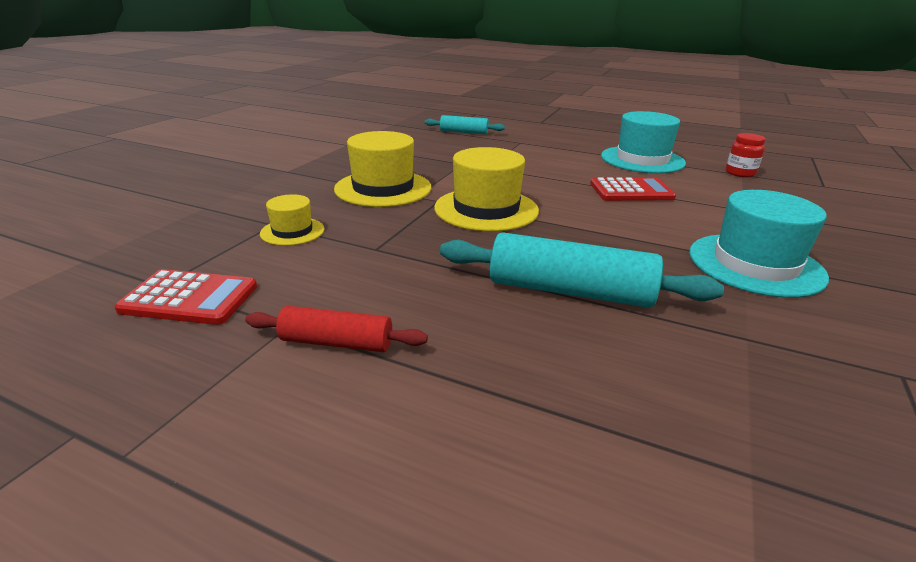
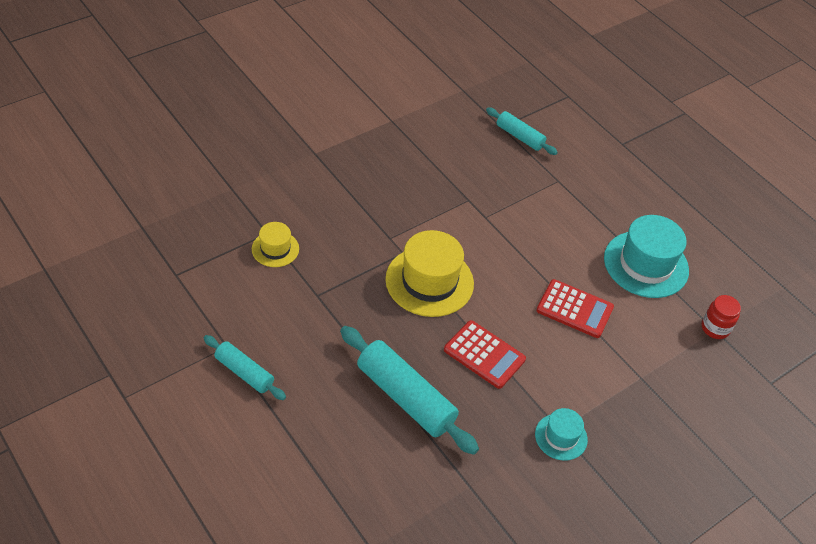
camera: 25 degrees right, 20 degrees up
(189, 298) = (186, 296): red calculator -> red calculator (484, 355)
(337, 342) = (244, 372): red rolling pin -> turquoise rolling pin
(383, 188) = (373, 215): yellow hat -> none
(755, 264) = (561, 437): turquoise hat -> turquoise hat, size x0.54

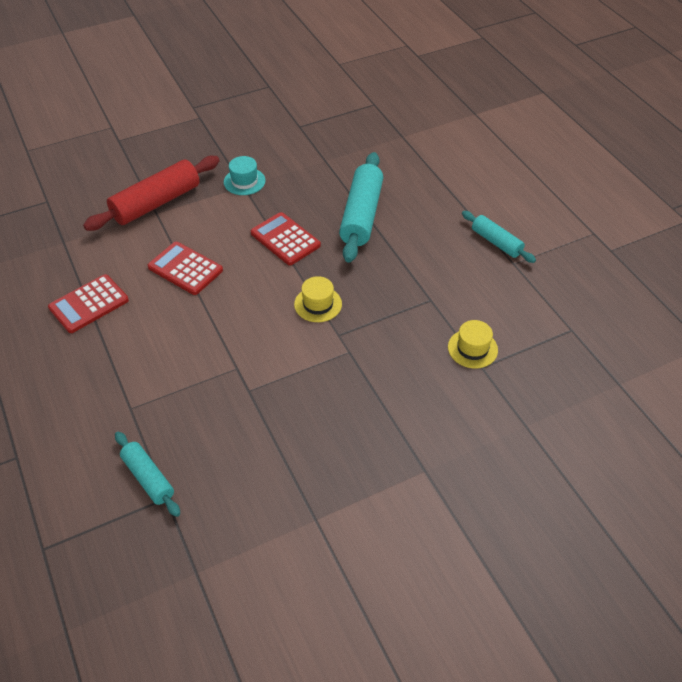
camera: 165 degrees left, 0 degrees up
(405, 397) = (361, 215): turquoise rolling pin -> turquoise rolling pin turned 45 degrees clockwise
(429, 281) = (318, 304): yellow hat -> yellow hat, size x0.54
(646, 264) = (89, 304): turquoise hat -> red calculator
(648, 392) = (156, 203): none -> red rolling pin
(715, 328) = (62, 243): red jar -> none

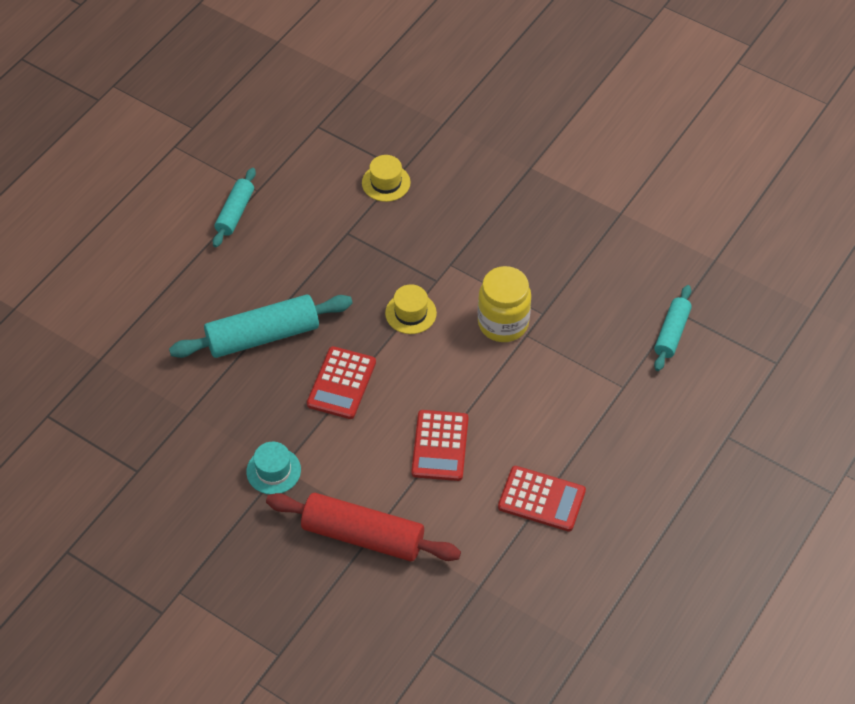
camera: 120 degrees left, 5 degrees up
(260, 358) = (503, 323): none -> yellow jar

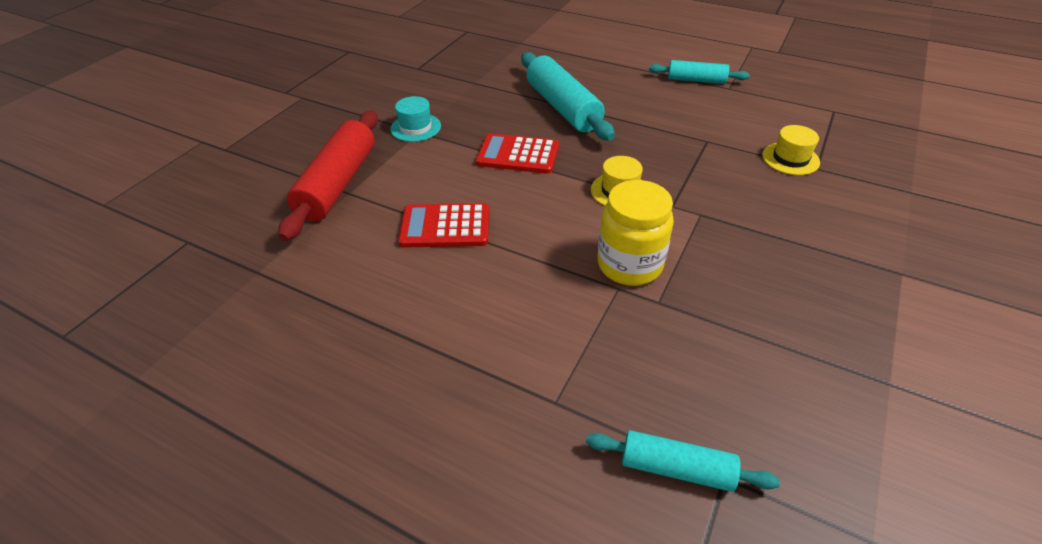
camera: 85 degrees right, 10 degrees down
(541, 499) = (367, 319): red calculator -> none

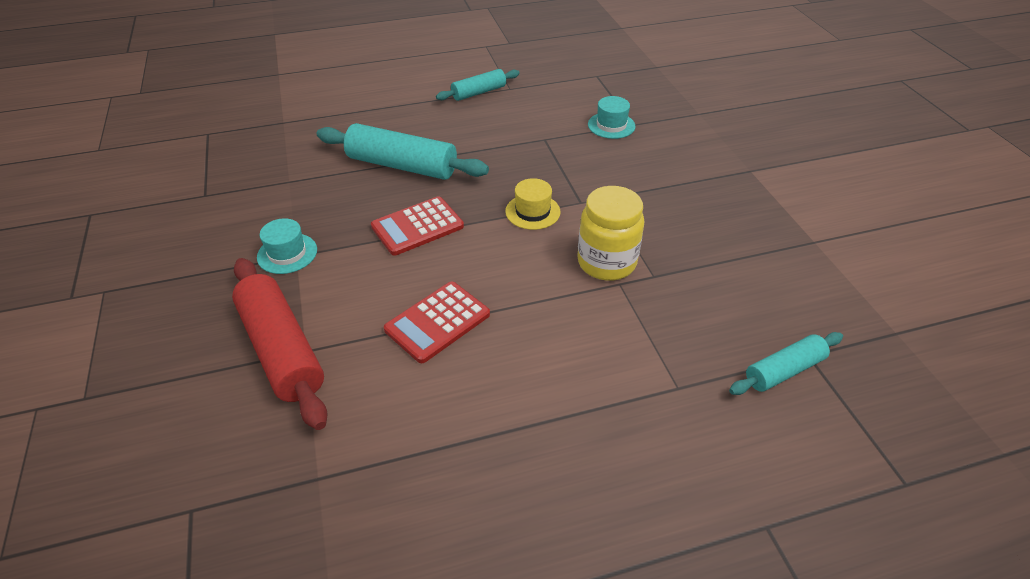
camera: 45 degrees left, 0 degrees up
(790, 159) = (611, 125): yellow hat -> turquoise hat

